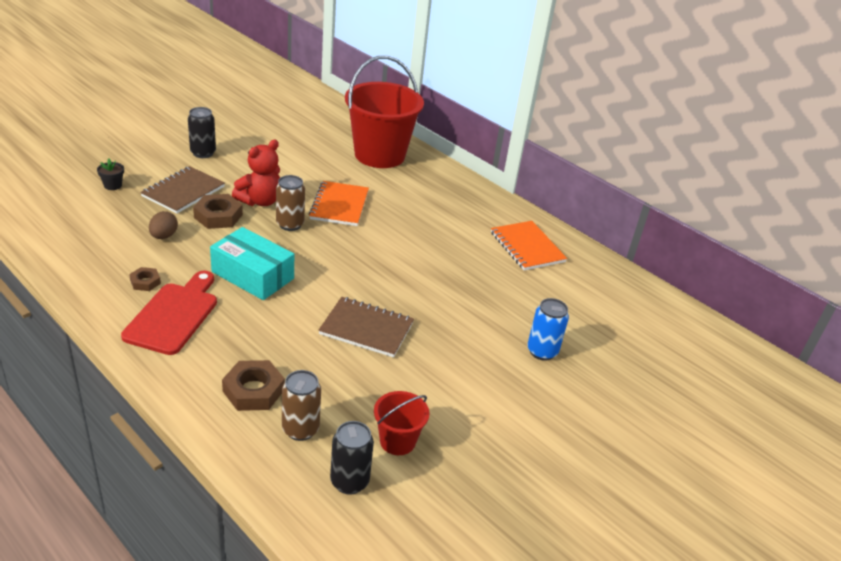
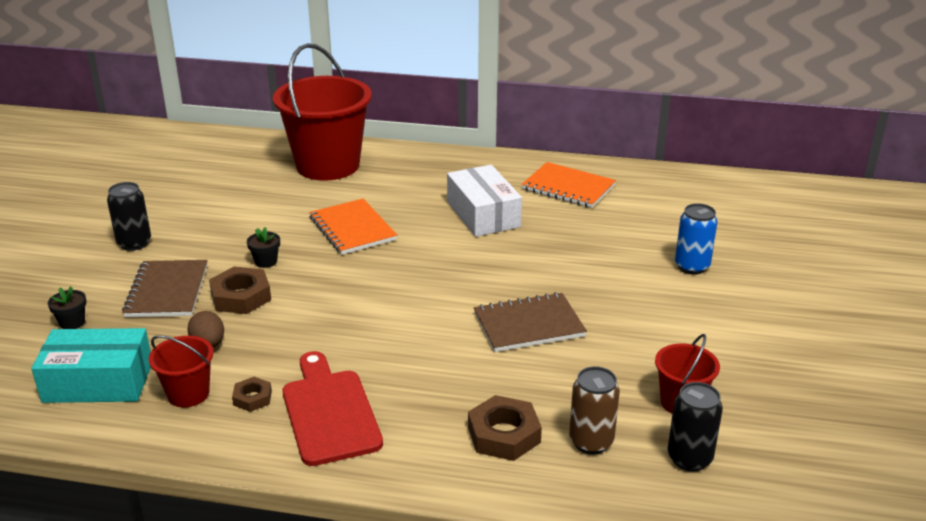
camera: 30 degrees left, 5 degrees down
(116, 260) = (188, 394): none -> red bucket
(252, 275) = (357, 334): turquoise box -> turquoise box (98, 382)
(260, 201) = (266, 261): red teddy bear -> black flower pot
(290, 224) = (328, 269): brown can -> none
(438, 237) = (483, 214): none -> white box

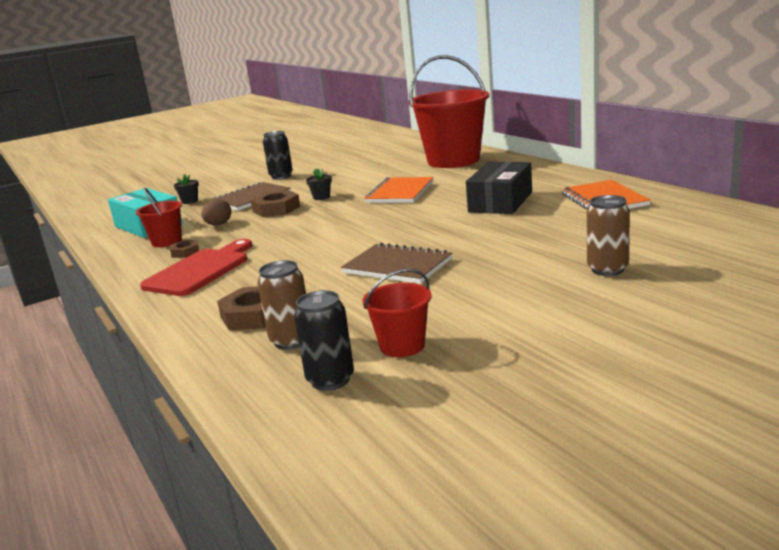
camera: 50 degrees right, 10 degrees down
(483, 214) = (500, 202): white box -> black box
(692, 266) = (607, 269): blue can -> brown can

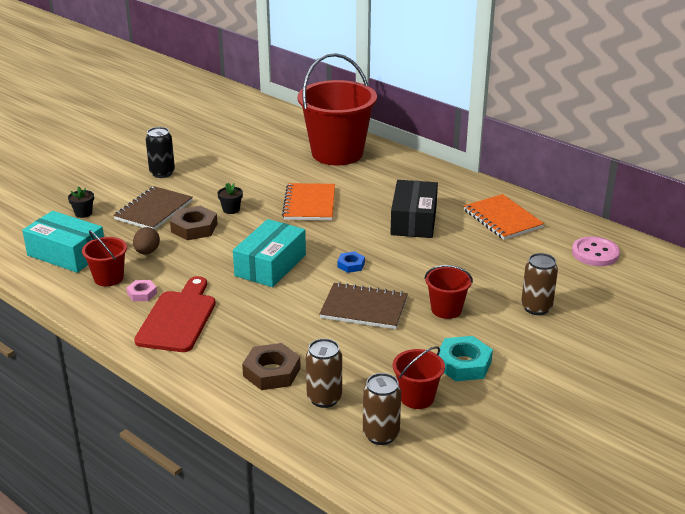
camera: 20 degrees left, 10 degrees up
(185, 252) = (142, 293): brown nut -> pink nut
(325, 233) = (270, 265): none -> turquoise box
(330, 380) = (381, 435): black can -> brown can
(409, 233) = (351, 265): none -> blue nut
(483, 317) = (463, 364): none -> turquoise nut
(492, 269) = (446, 309): none -> red bucket
(708, 225) = (595, 253): none -> pink button

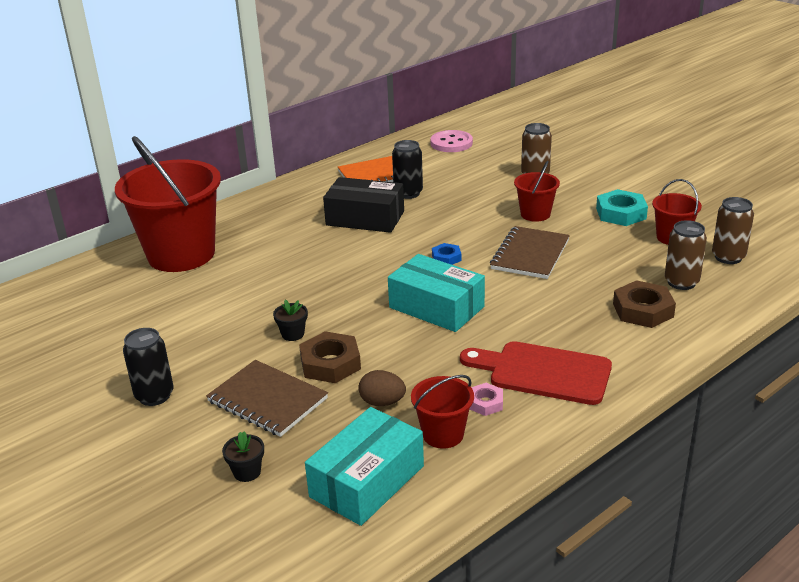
camera: 80 degrees left, 0 degrees up
(309, 204) = (302, 278): orange notebook -> none
(469, 237) = (408, 193): none -> black can

